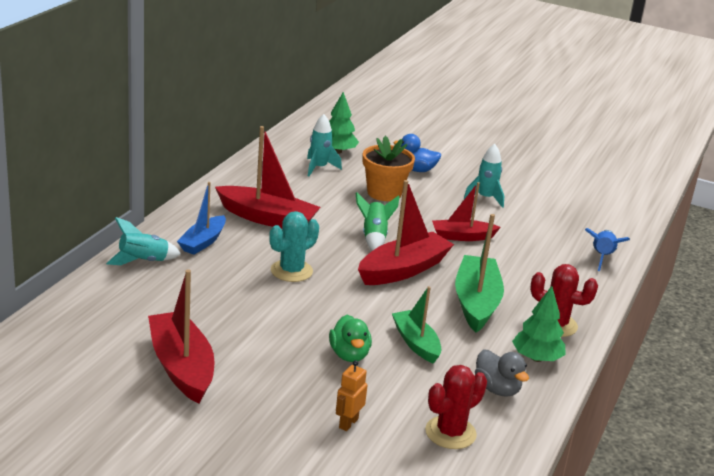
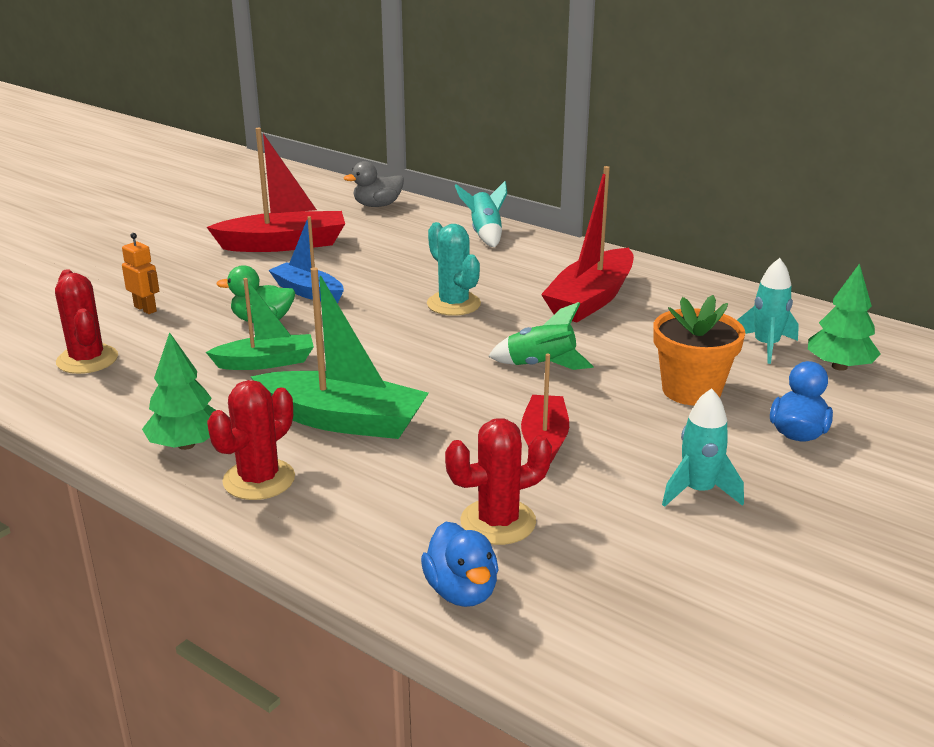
camera: 105 degrees right, 0 degrees up
(203, 242) = (527, 262): blue boat -> blue boat (307, 292)
(403, 270) = (445, 376): red boat -> none
(497, 389) = (141, 402): grey duck -> grey duck (377, 205)
(544, 249) = (498, 522): none -> red cactus
(602, 257) = (461, 591): blue rocket -> blue duck

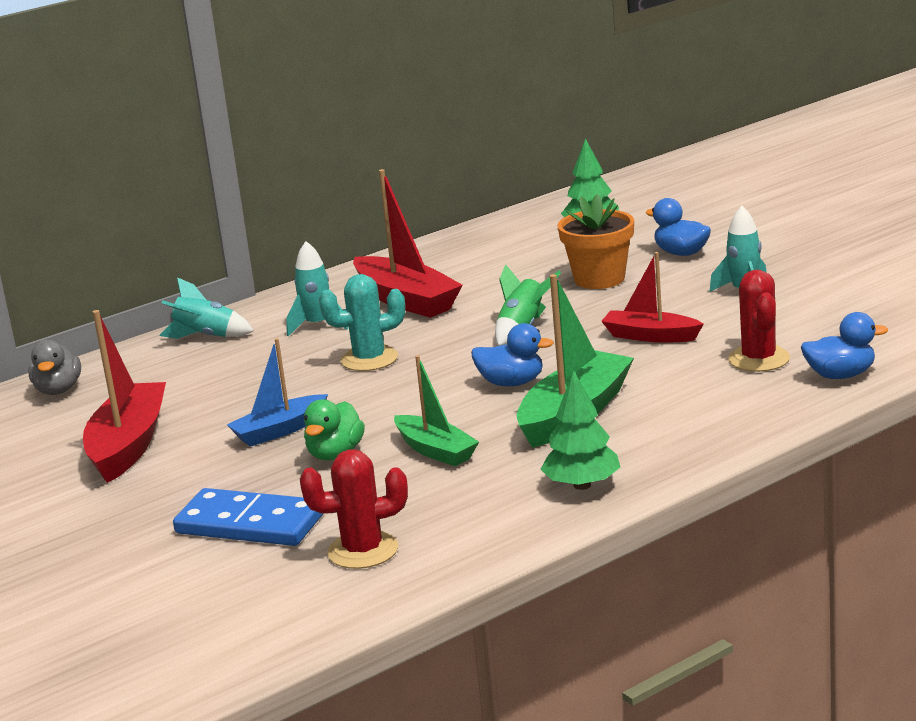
camera: 70 degrees left, 5 degrees down
(145, 309) = (250, 524): orange robot -> blue domino
(259, 480) = (659, 450): red cactus -> none
(266, 362) = (435, 451): green boat -> green boat turned 135 degrees clockwise
(411, 377) = (511, 383): none -> blue duck
(766, 346) = (542, 246): turquoise rocket -> turquoise rocket (317, 325)

